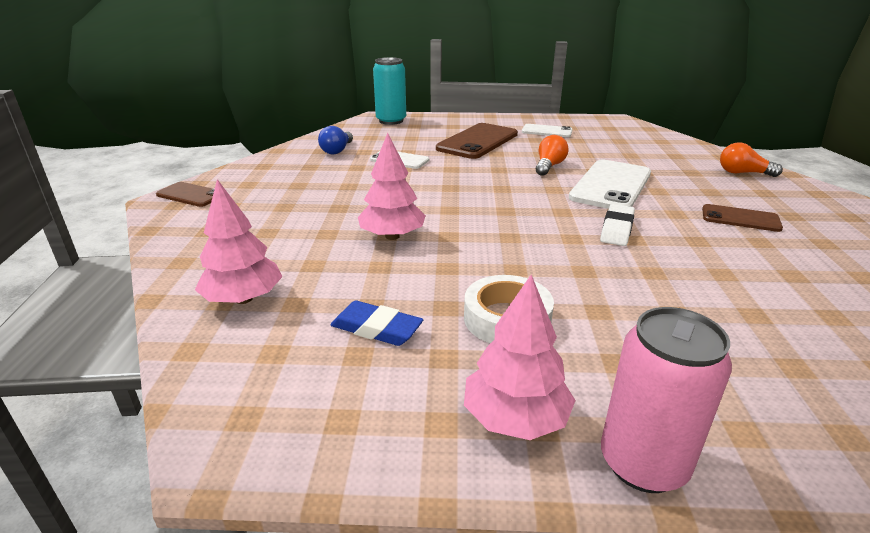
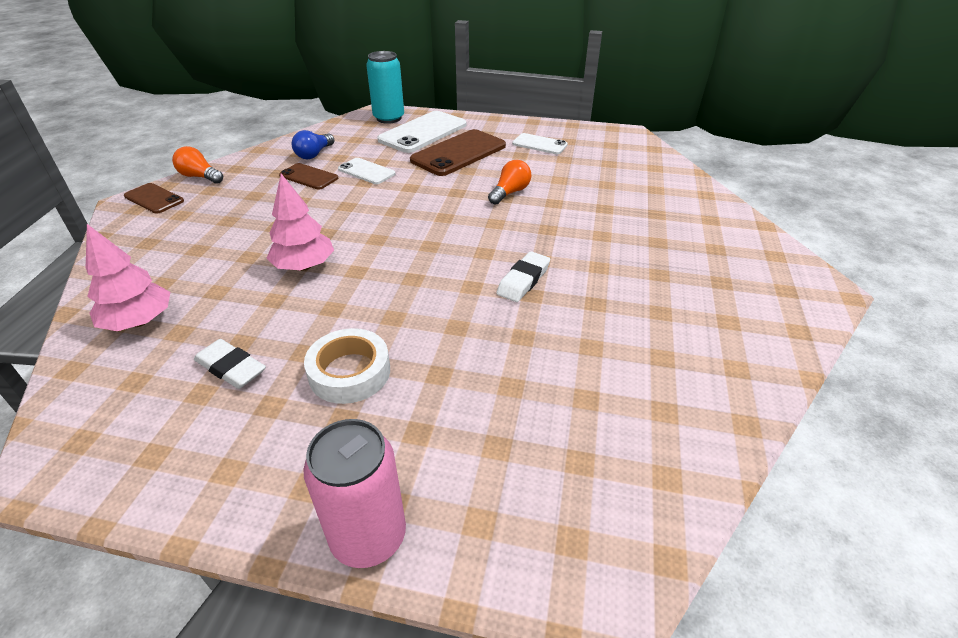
camera: 10 degrees right, 10 degrees up
(376, 328) = (231, 368): blue eraser -> white eraser
(515, 418) = (291, 475): pink tree -> none
(611, 185) = (556, 224): white phone -> white phone (423, 132)
(740, 218) = (662, 280): brown phone -> brown phone (308, 177)
(743, 173) = (711, 220): orange light bulb -> orange light bulb (200, 177)

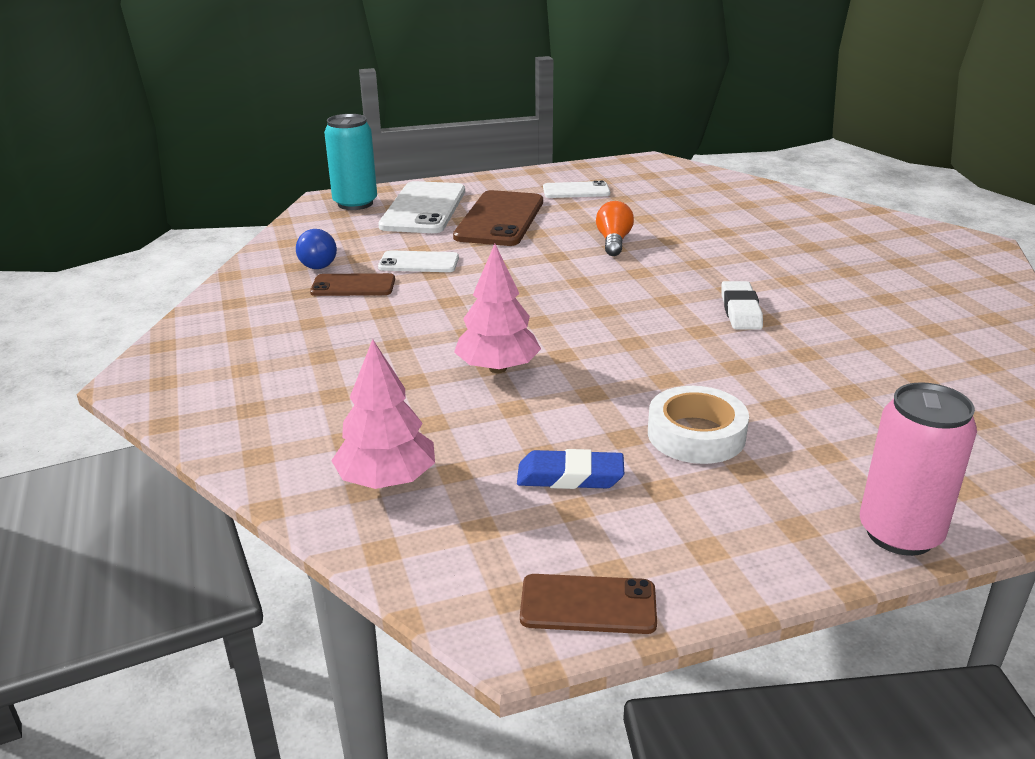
camera: 30 degrees left, 10 degrees down
(154, 199) = (171, 364): brown phone -> brown phone (588, 605)
(200, 177) = (197, 324): orange light bulb -> none
(231, 368) = (570, 476): white eraser -> blue eraser

